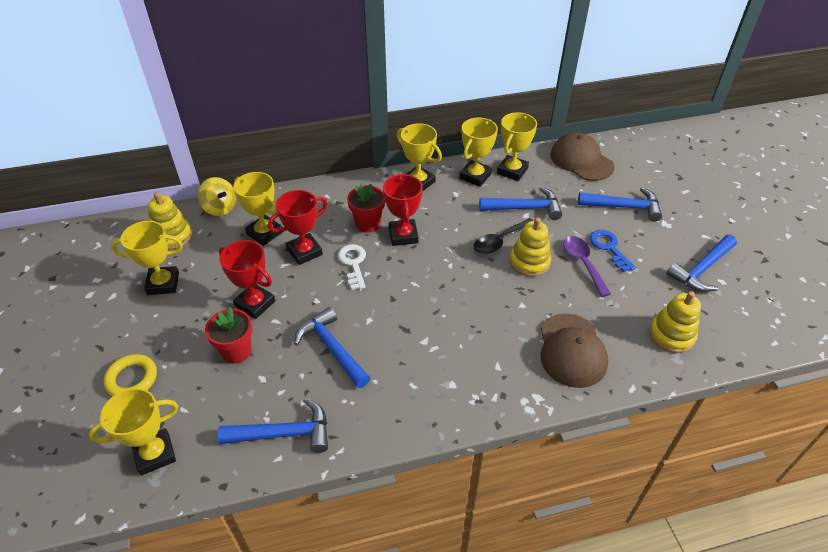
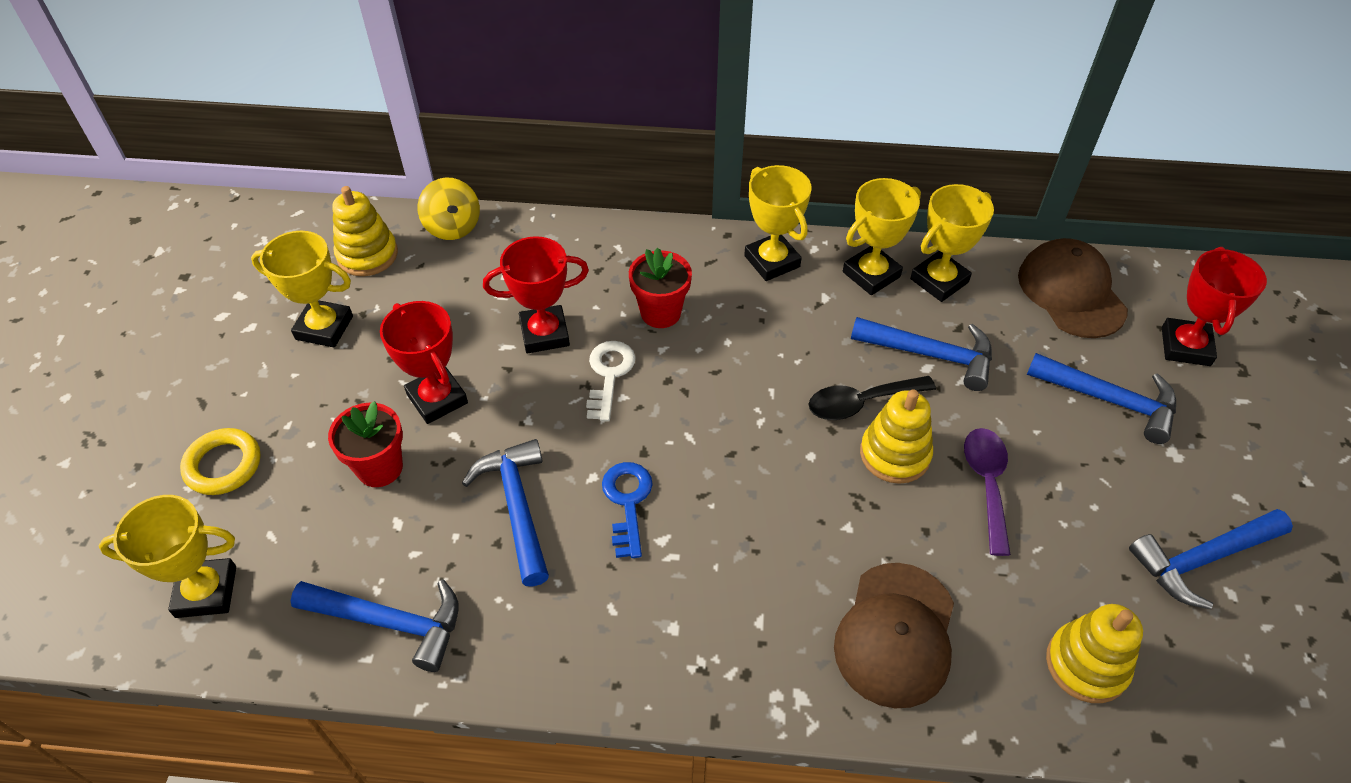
camera: 20 degrees right, 5 degrees up
(265, 233) = (499, 286): yellow trophy -> none
(403, 235) = (707, 348): red trophy -> red trophy (1185, 346)
(609, 248) = (1047, 469): blue key -> blue key (627, 503)

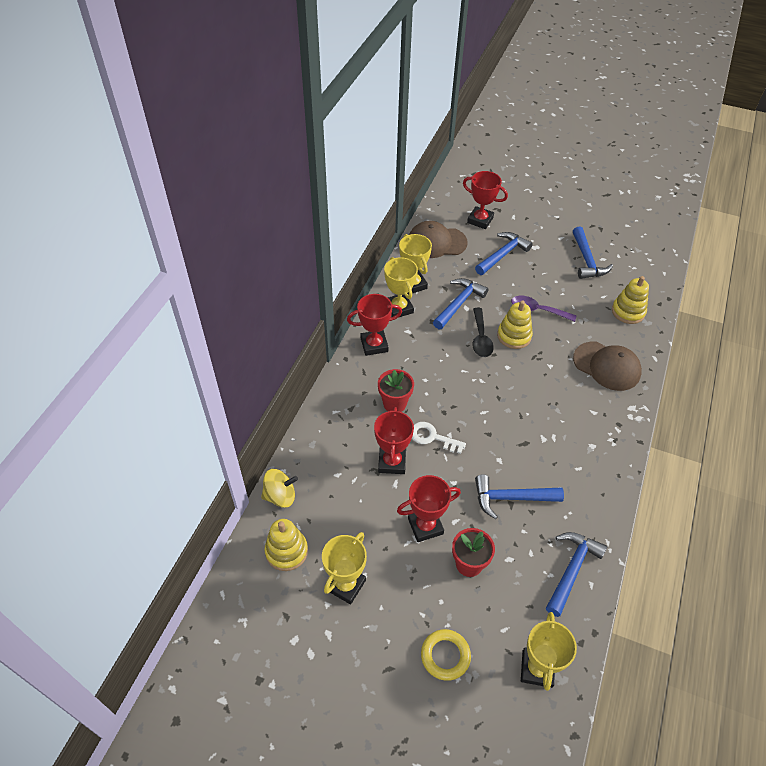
camera: 75 degrees left, 0 degrees up
(627, 503) = (519, 448): blue key -> none
(772, 261) = (374, 345): yellow trophy -> red trophy

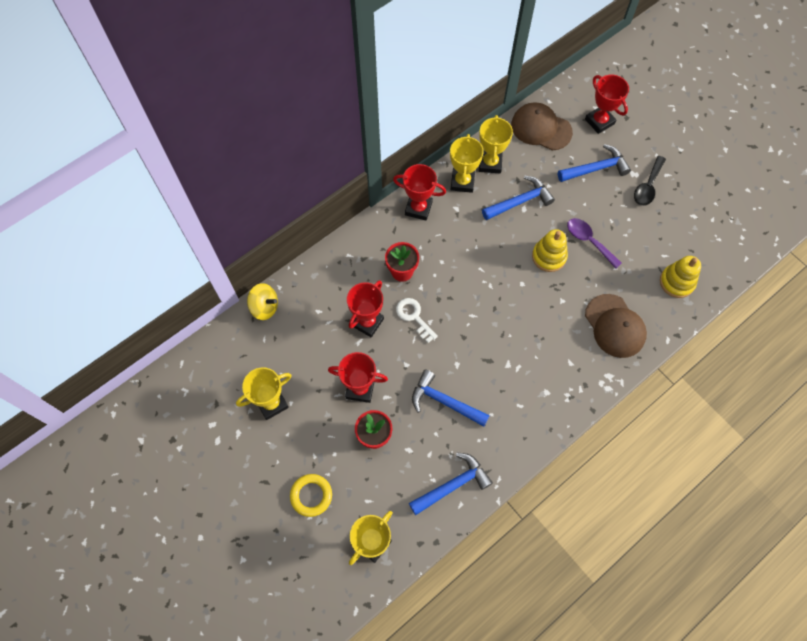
camera: 30 degrees right, 15 degrees up
(286, 551) = (244, 354): yellow stacking toy -> none
(480, 338) = (516, 245): black spoon -> black spoon (647, 186)
(587, 260) = (676, 210): blue hammer -> none

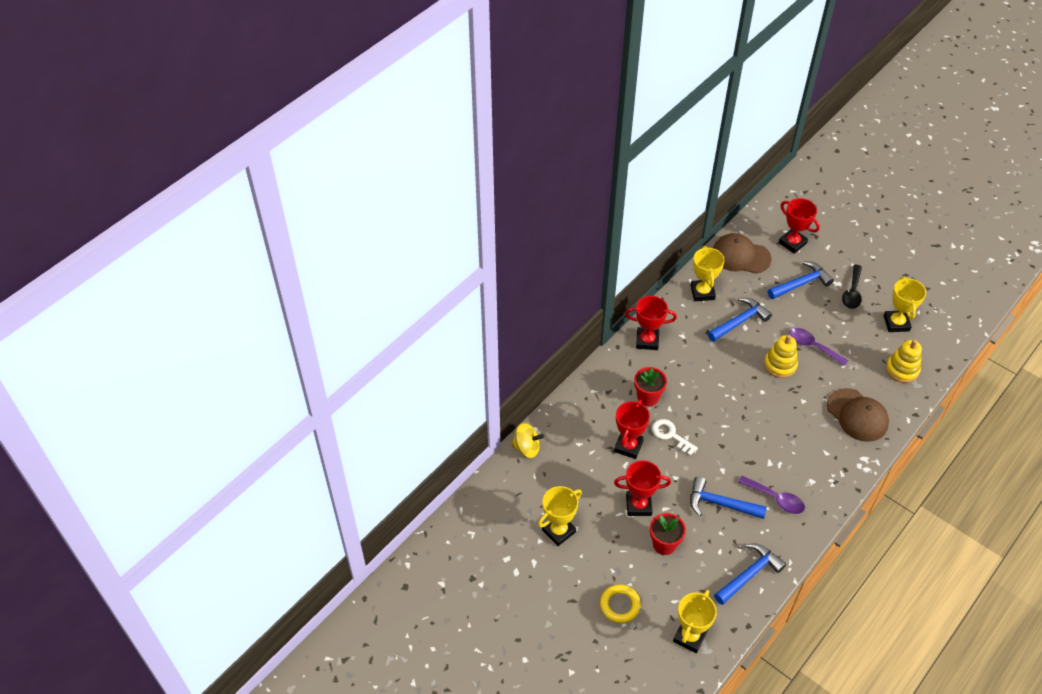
camera: 10 degrees left, 15 degrees down
(462, 182) = (681, 312): yellow trophy -> yellow trophy (896, 323)
(503, 405) = (775, 499): none -> purple spoon

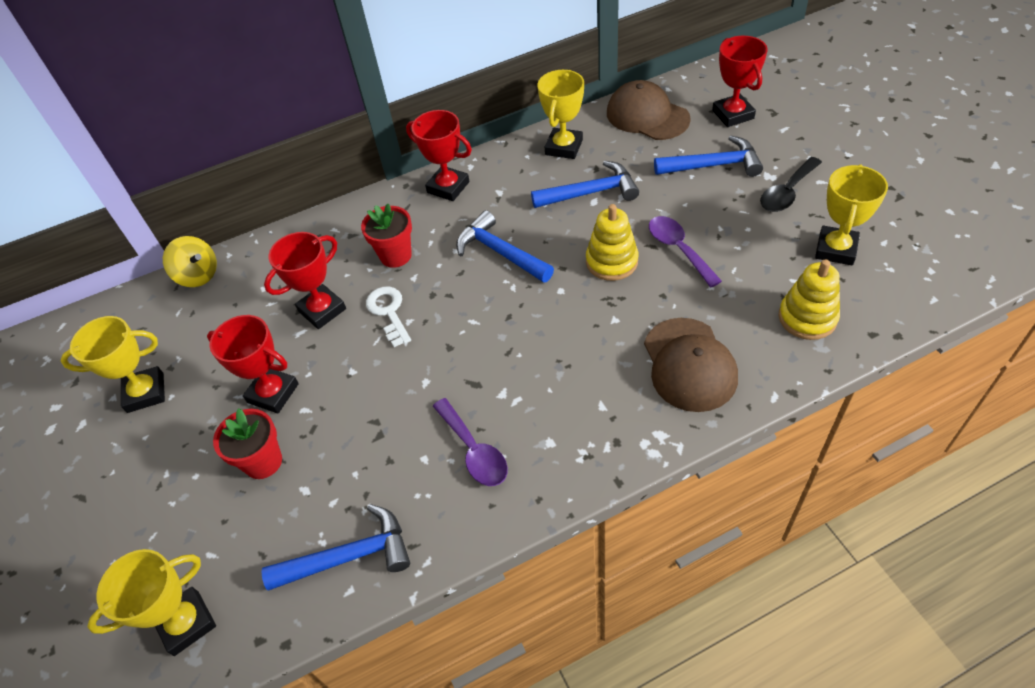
camera: 30 degrees right, 0 degrees up
(620, 605) = (133, 530): yellow ring -> none
(720, 504) = (386, 430): blue hammer -> blue hammer (500, 252)

